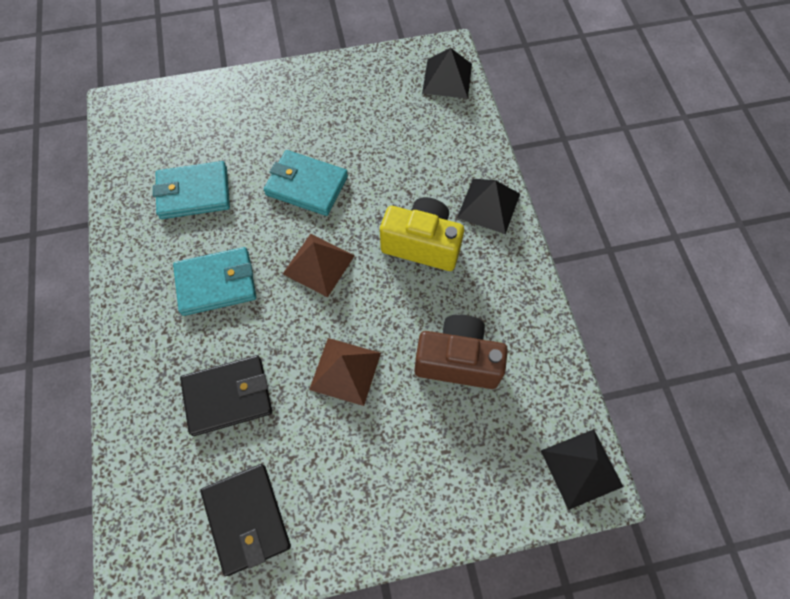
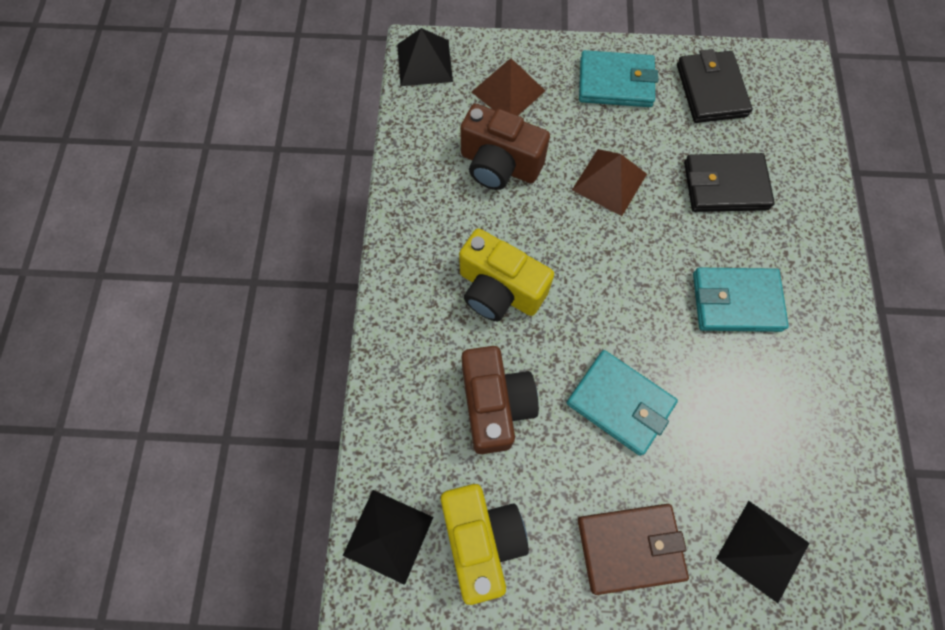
camera: 165 degrees left, 5 degrees up
(194, 193) = (765, 429): turquoise wallet -> turquoise wallet (615, 83)
(287, 105) = (630, 547): none -> brown wallet
(318, 264) = (619, 295): brown pyramid -> brown pyramid (508, 91)
(386, 90) = (481, 537): none -> yellow camera
(400, 164) = (495, 404): none -> brown camera
(488, 205) = (407, 319): black pyramid -> black pyramid (763, 550)

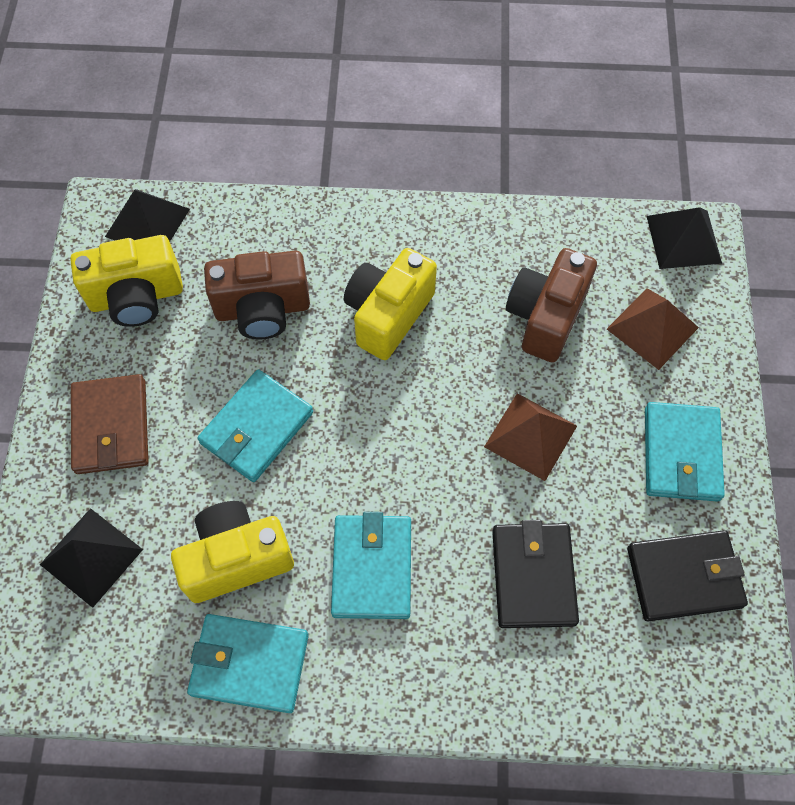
camera: 90 degrees right, 5 degrees down
(745, 413) = (236, 559): none -> yellow camera
(831, 396) = (250, 664): none -> turquoise wallet

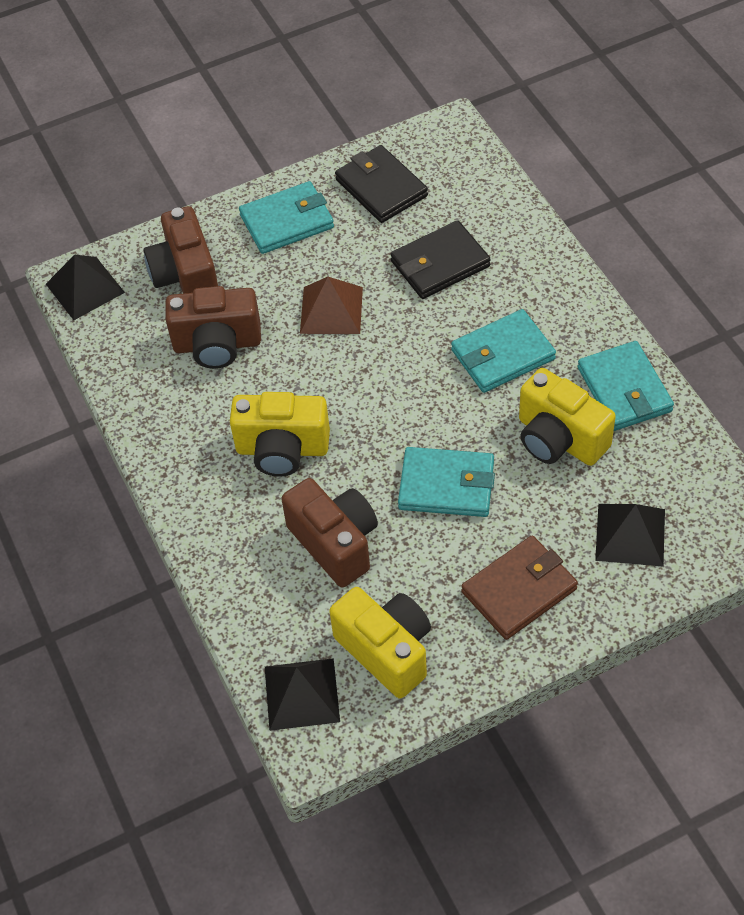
camera: 115 degrees left, 10 degrees down
(652, 328) = (186, 276): brown pyramid -> brown camera

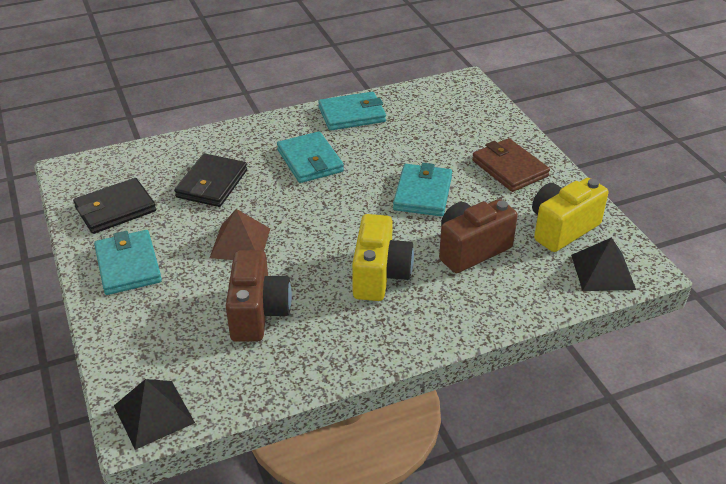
camera: 90 degrees left, 15 degrees down
(186, 276) = (167, 334): brown camera -> none
(440, 263) = (212, 184): black wallet -> black wallet turned 45 degrees clockwise
(559, 439) = (388, 143): yellow camera -> none
(630, 534) = (466, 123): black pyramid -> none

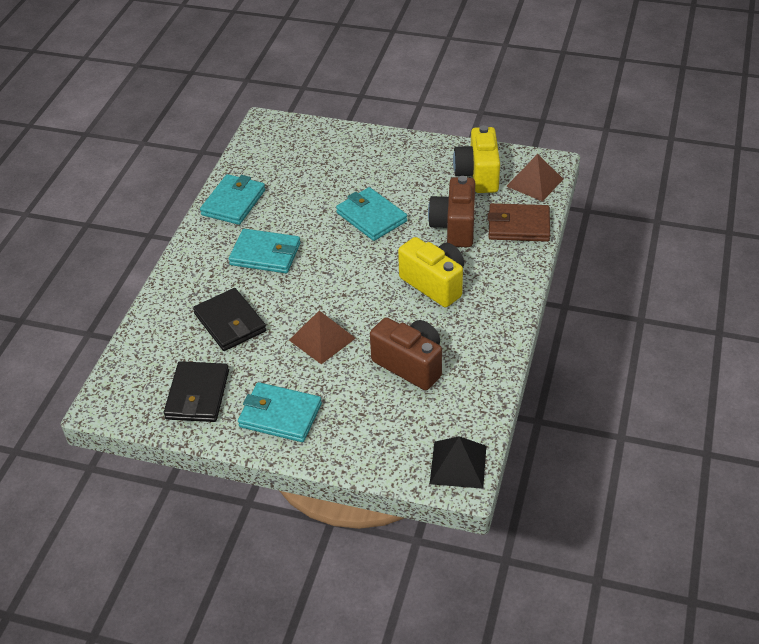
camera: 50 degrees left, 5 degrees up
(509, 168) = (392, 161): brown wallet -> brown wallet (518, 226)
(602, 272) = (534, 182): black pyramid -> brown pyramid

